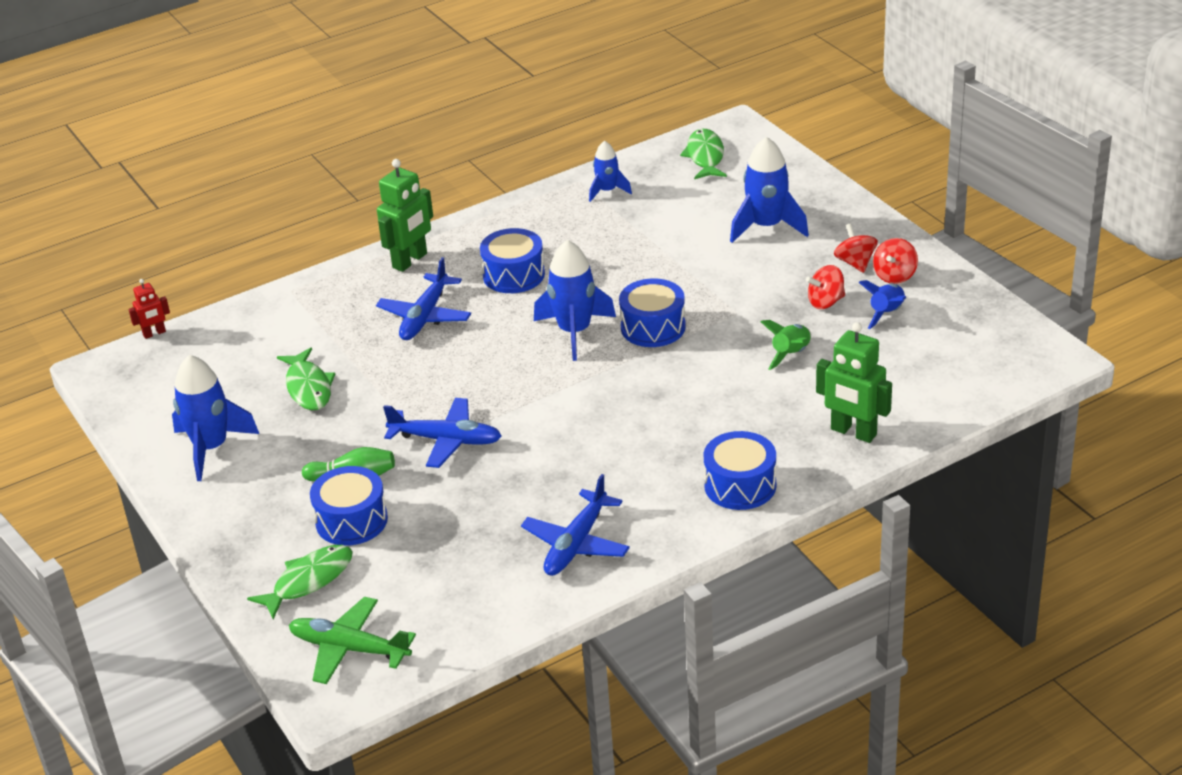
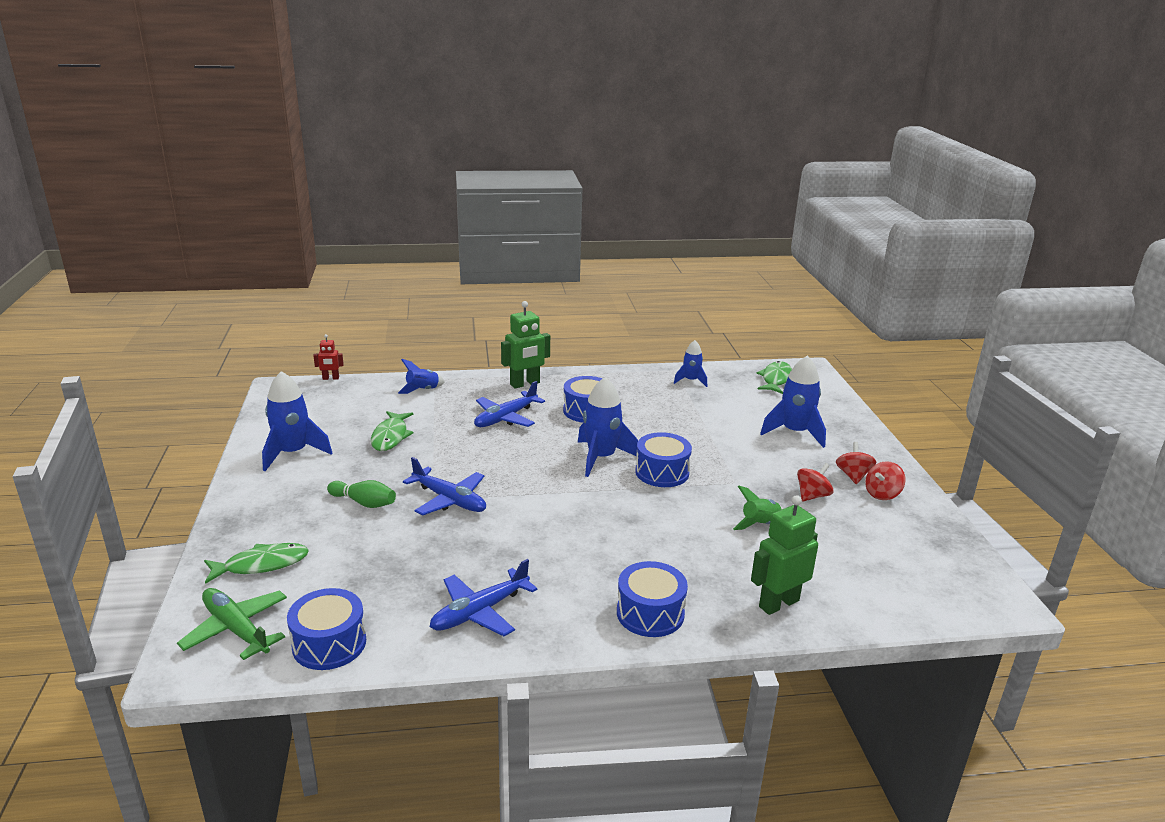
camera: 20 degrees right, 10 degrees down
(351, 520) = (333, 532): blue drum -> blue drum (329, 644)
(825, 302) = (812, 496): red spinning top -> red spinning top turned 135 degrees clockwise
(853, 432) = (778, 603): green robot -> green robot turned 90 degrees clockwise
(886, 313) = (860, 519): blue rocket -> blue rocket (422, 390)

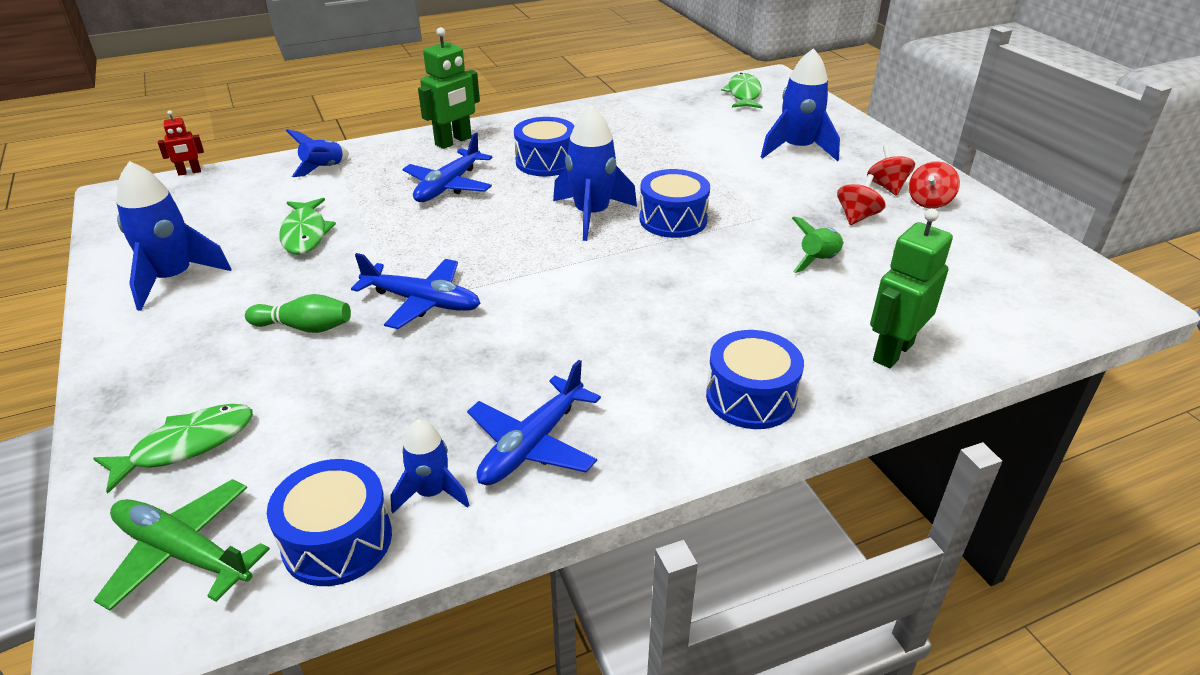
camera: 15 degrees left, 10 degrees up
(691, 381) = (650, 109): blue rocket -> blue rocket (431, 492)

